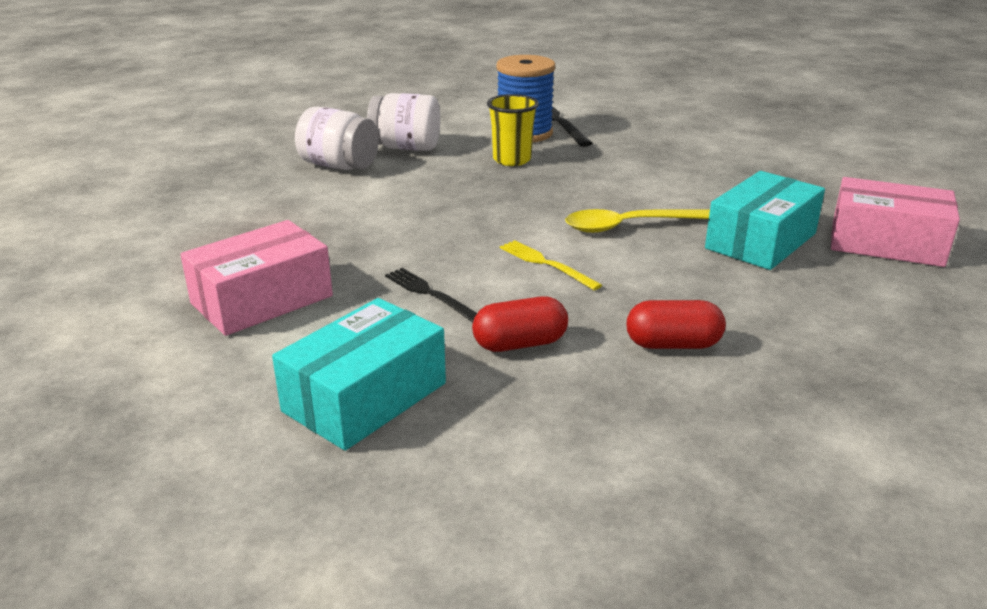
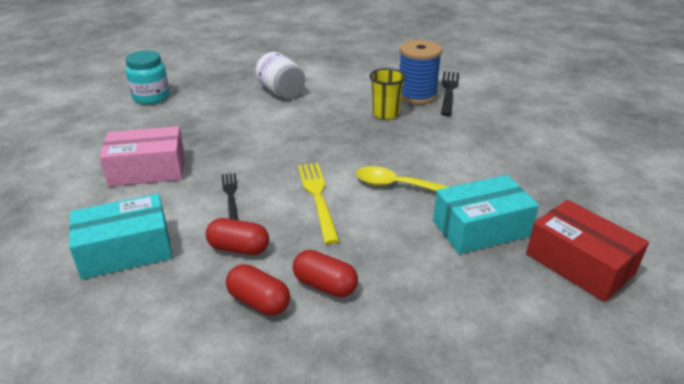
camera: 30 degrees right, 5 degrees up
(137, 214) = (151, 97): none -> turquoise jar
(406, 147) = (332, 88): white jar -> none
(546, 264) = (318, 198): yellow fork -> yellow fork, size x1.52
(620, 386) = (259, 301): none -> red capsule
(886, 243) = (579, 264): pink box -> red box

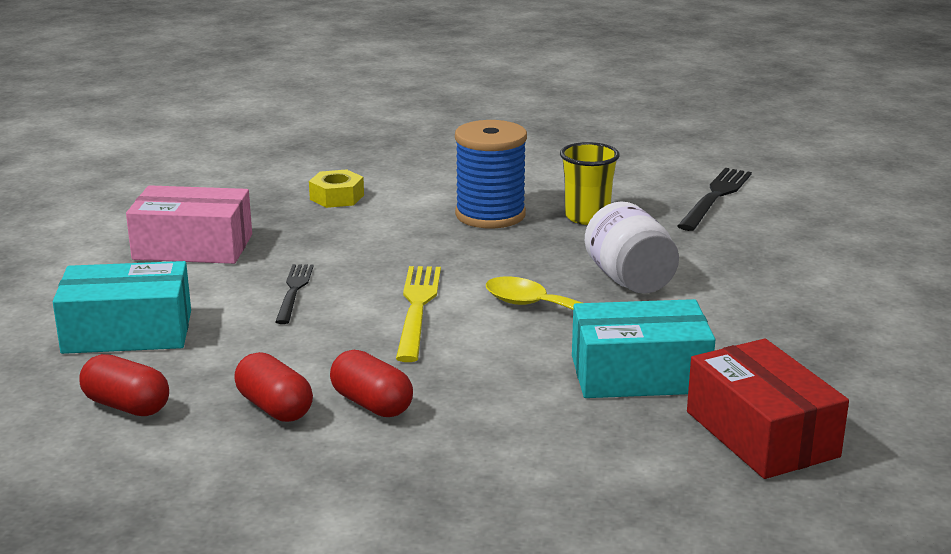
camera: 15 degrees right, 10 degrees down
(151, 97) = (236, 158): turquoise jar -> none
(228, 118) = (337, 197): none -> yellow nut
(239, 248) = (276, 350): red capsule -> red capsule (126, 406)
(281, 92) = (437, 170): white jar -> white jar (629, 280)
(416, 95) = (656, 197): blue spool -> blue spool (490, 215)

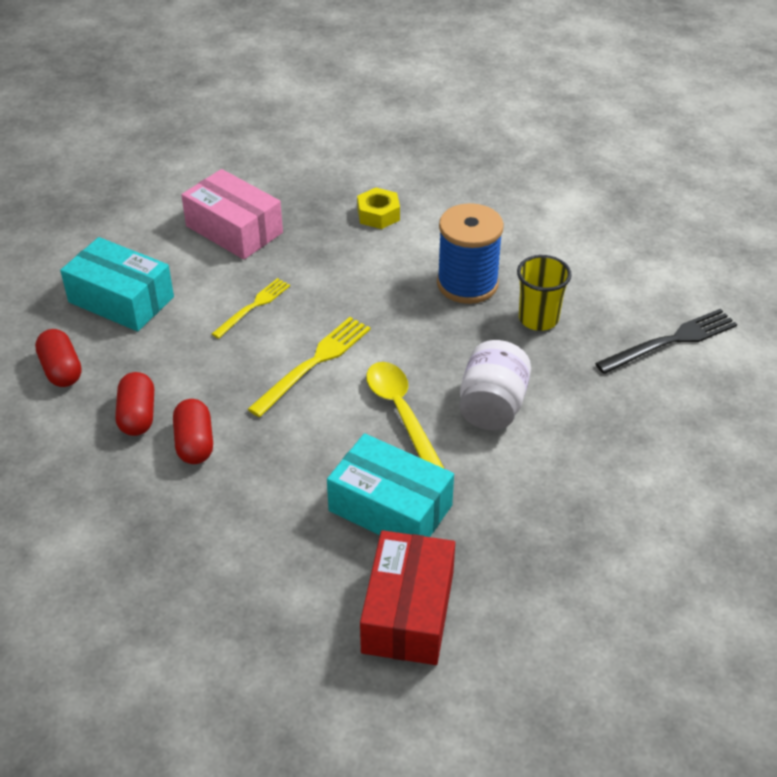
camera: 35 degrees right, 20 degrees up
(294, 291) = (253, 307): black fork -> yellow fork

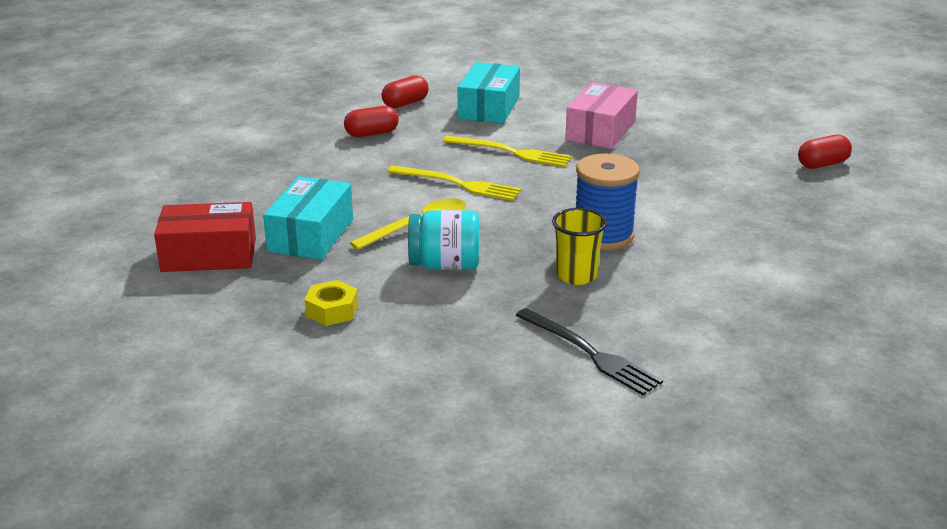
camera: 75 degrees right, 15 degrees down
(195, 443) = (352, 156): red capsule -> red capsule (822, 164)
(253, 307) = (511, 152): yellow fork -> yellow fork, size x1.52
(378, 214) = (671, 183): yellow nut -> yellow nut (332, 310)
(492, 406) = (445, 265): white jar -> turquoise jar

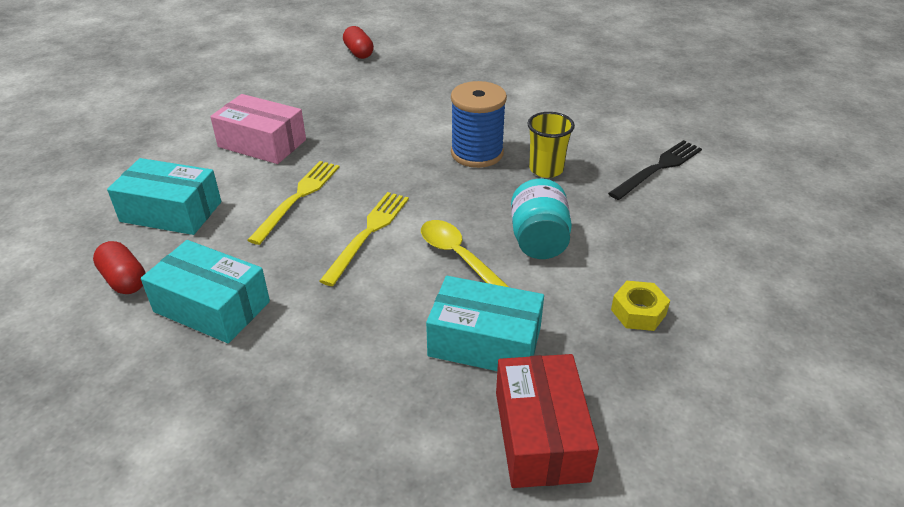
camera: 90 degrees left, 10 degrees up
(372, 134) = (212, 306): red capsule -> turquoise box

